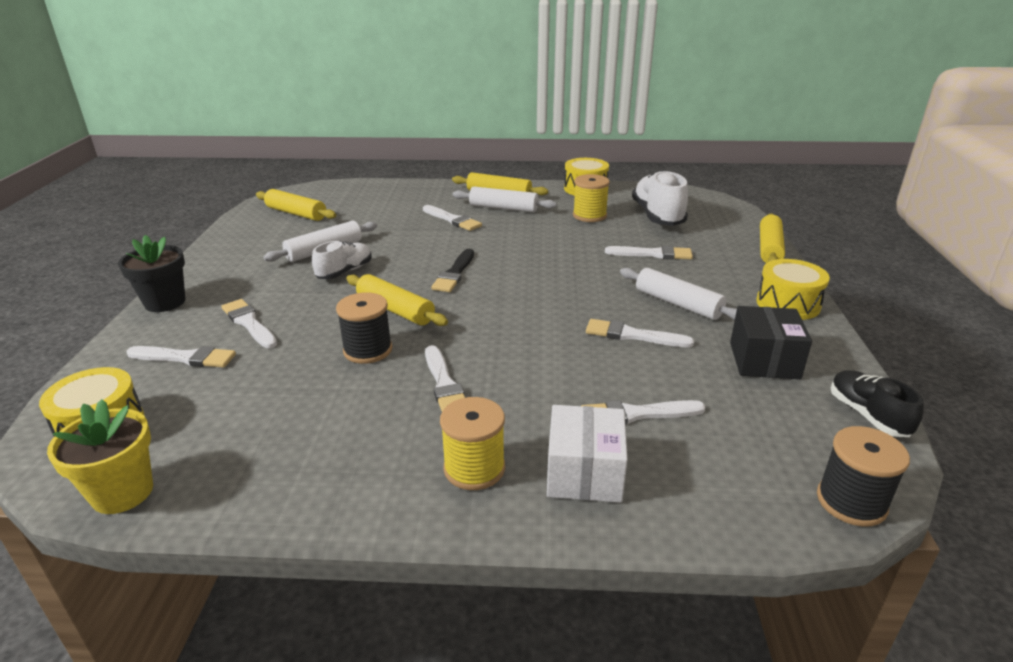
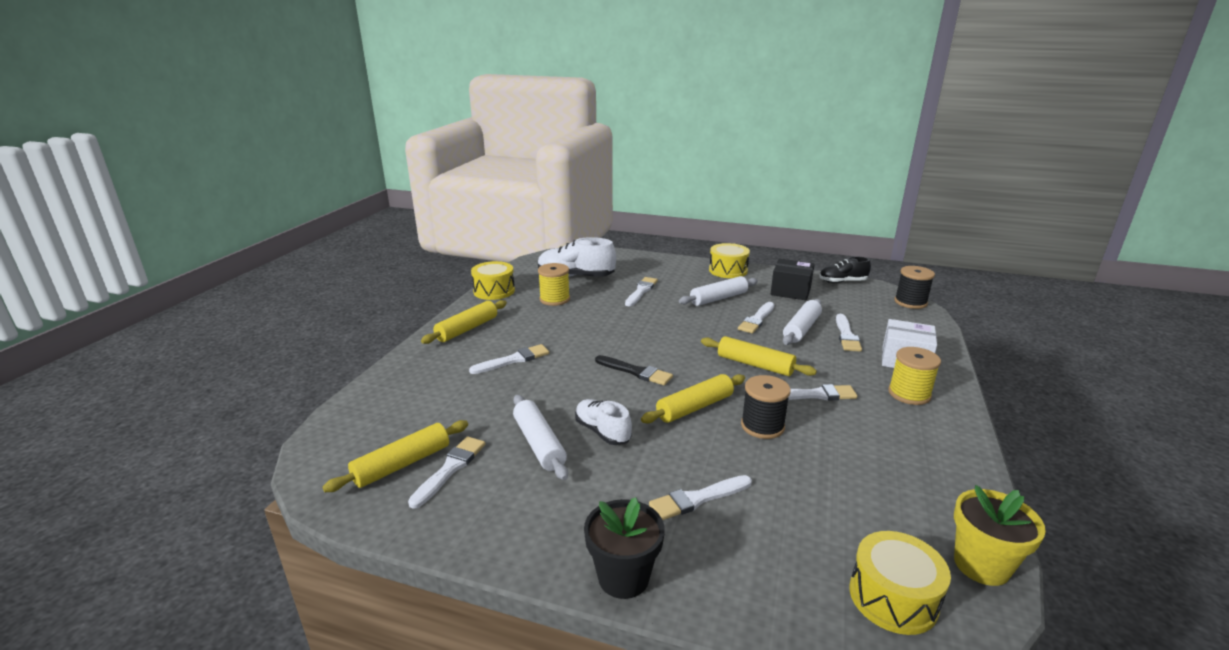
camera: 75 degrees left, 5 degrees down
(185, 358) = (763, 544): white brush -> white brush (450, 469)
(503, 208) = (506, 332): white rolling pin -> white rolling pin (801, 329)
(769, 248) = (652, 257): yellow rolling pin -> yellow rolling pin (755, 365)

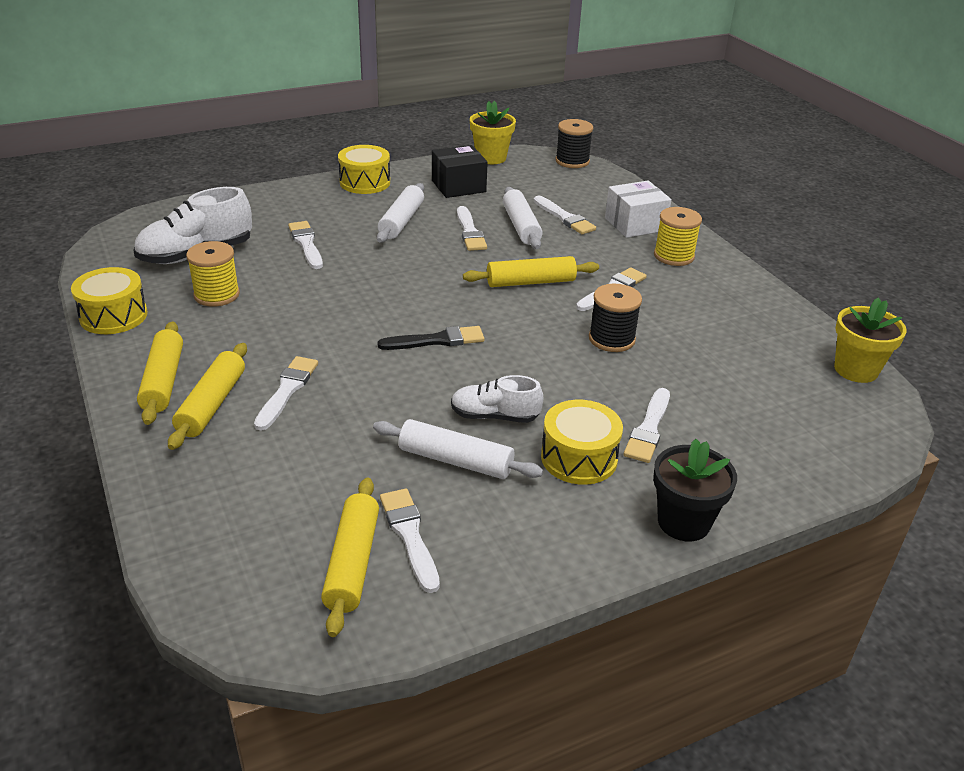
camera: 45 degrees left, 10 degrees up
(695, 407) = (538, 350): yellow rolling pin -> yellow rolling pin (212, 404)
(842, 282) = (491, 158): black shoe -> yellow flower pot
(893, 597) = (841, 422): yellow drum -> yellow drum (579, 458)

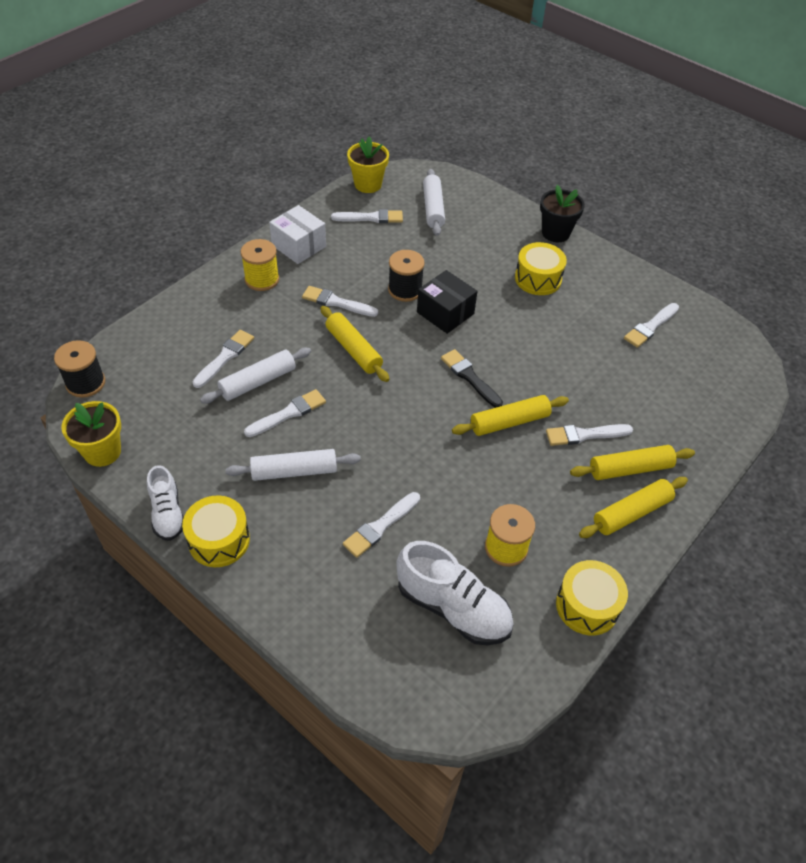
camera: 115 degrees left, 15 degrees up
(352, 563) = (686, 341): yellow rolling pin -> yellow rolling pin (509, 422)
(455, 460) = (581, 327): white rolling pin -> white rolling pin (433, 208)
(458, 186) = (191, 455): black box -> black box (445, 313)
(494, 416) = (529, 323): white shoe -> white shoe (167, 513)
(635, 224) = (215, 311): white box -> white box (299, 246)
(648, 429) = (490, 257): white brush -> white brush (371, 218)

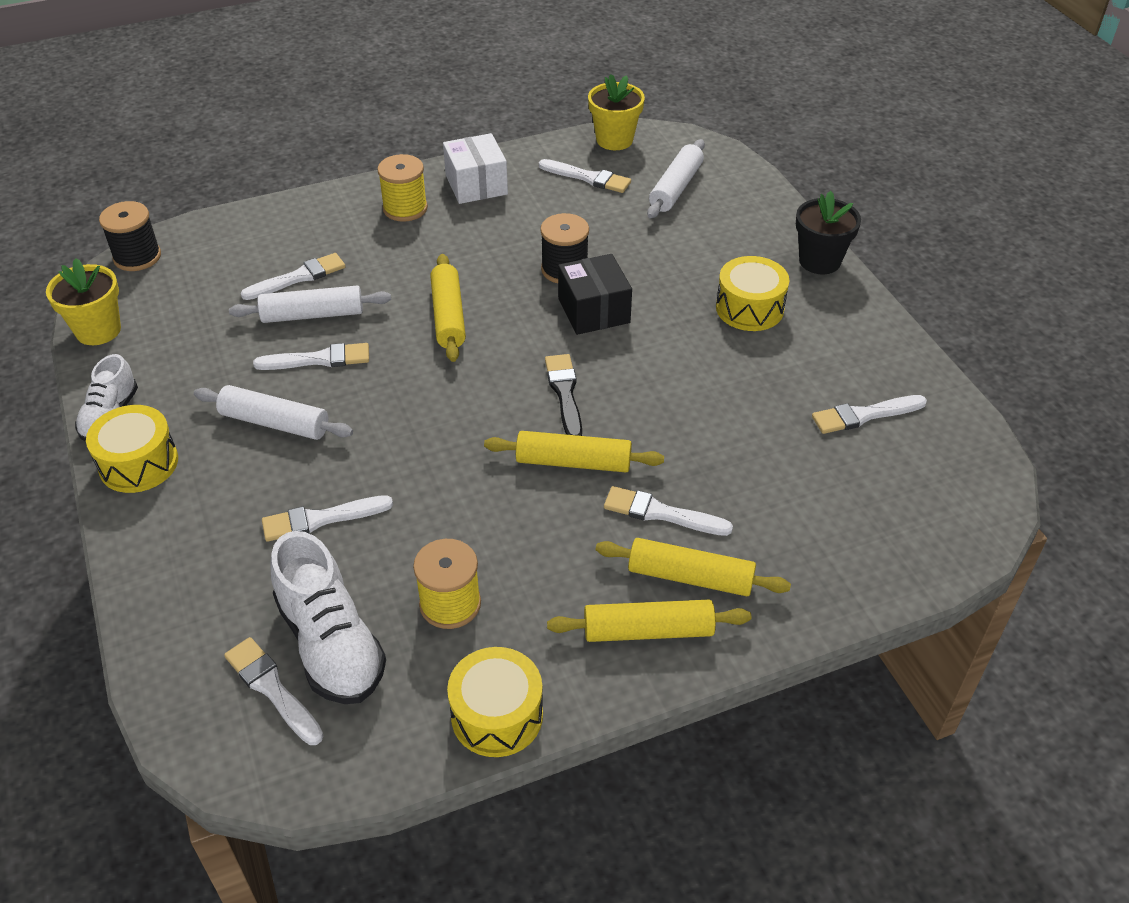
camera: 30 degrees right, 5 degrees down
(336, 302) = (470, 258): white brush -> white brush (272, 688)

